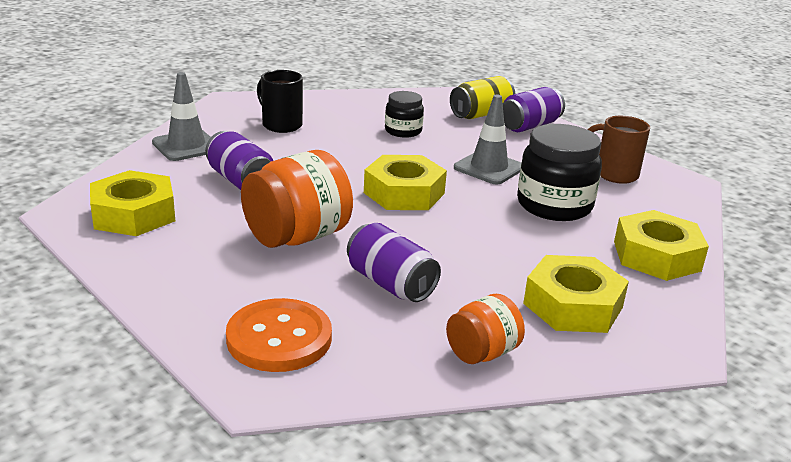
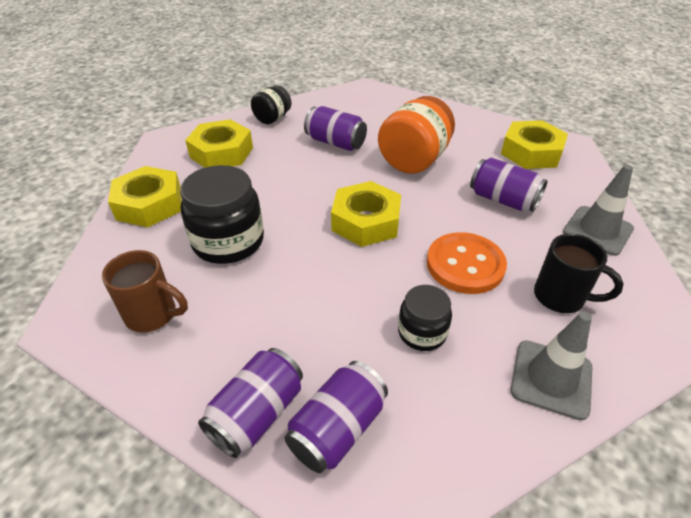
camera: 165 degrees right, 15 degrees up
(279, 338) = (374, 106): orange button -> orange button (465, 265)
(481, 114) = (337, 429): yellow can -> purple can
(482, 353) = (272, 118): orange jar -> black jar
(489, 168) = (298, 283): grey traffic cone -> grey traffic cone (551, 379)

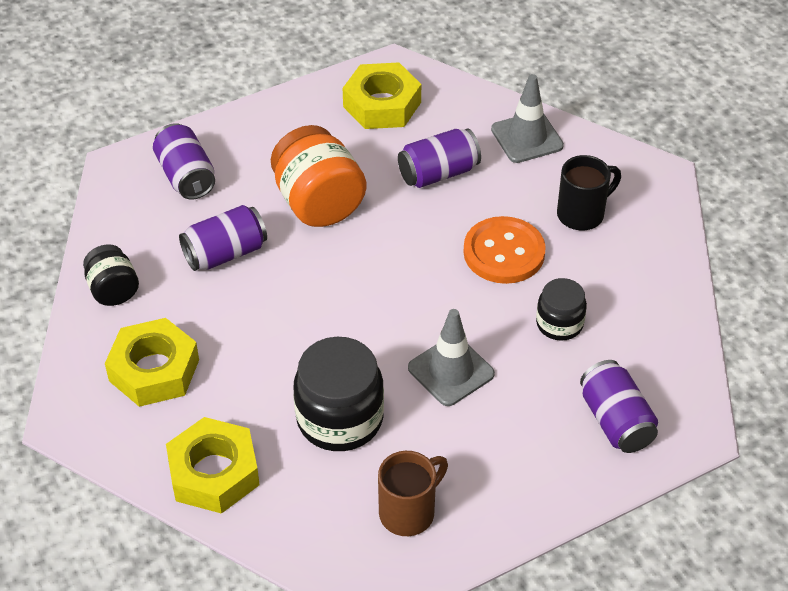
camera: 60 degrees left, 5 degrees up
(257, 414) = (572, 467): purple can -> purple can (186, 176)
(366, 221) = (391, 293): yellow nut -> none
(551, 379) = (651, 271): grey traffic cone -> grey traffic cone (451, 371)

